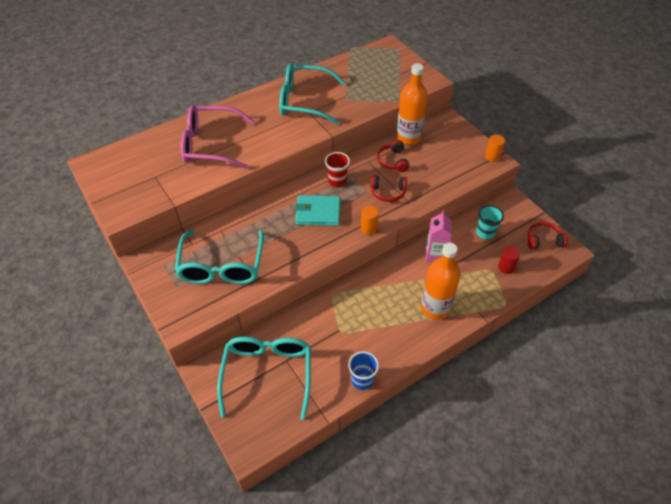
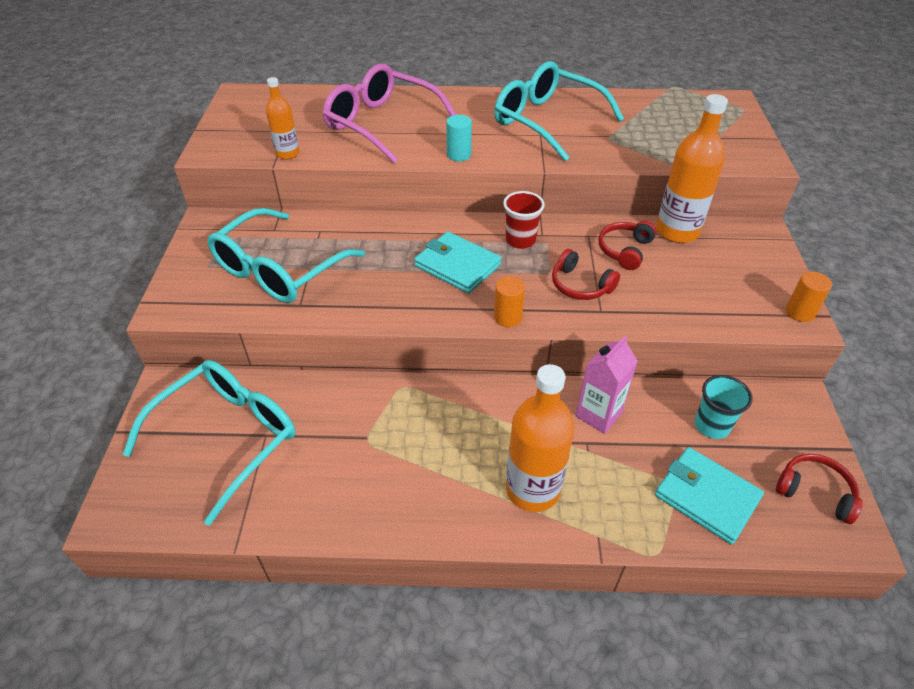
camera: 35 degrees right, 5 degrees down
(173, 192) = (287, 154): none -> orange bottle
(276, 146) = (459, 155): none -> turquoise cylinder
(362, 380) = (332, 524): blue cup -> none
(506, 267) = (706, 497): red cylinder -> turquoise wallet

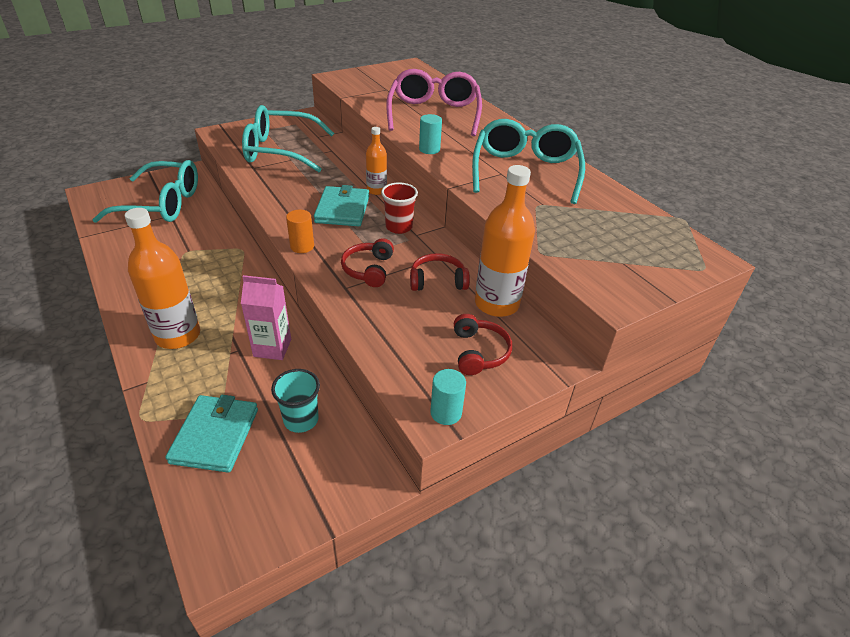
camera: 55 degrees right, 5 degrees down
(287, 154) = (360, 97): orange bottle -> orange bottle (376, 190)
(800, 312) = (446, 412): orange cylinder -> turquoise cylinder
(815, 492) = (257, 514): red headphones -> red headphones (478, 352)

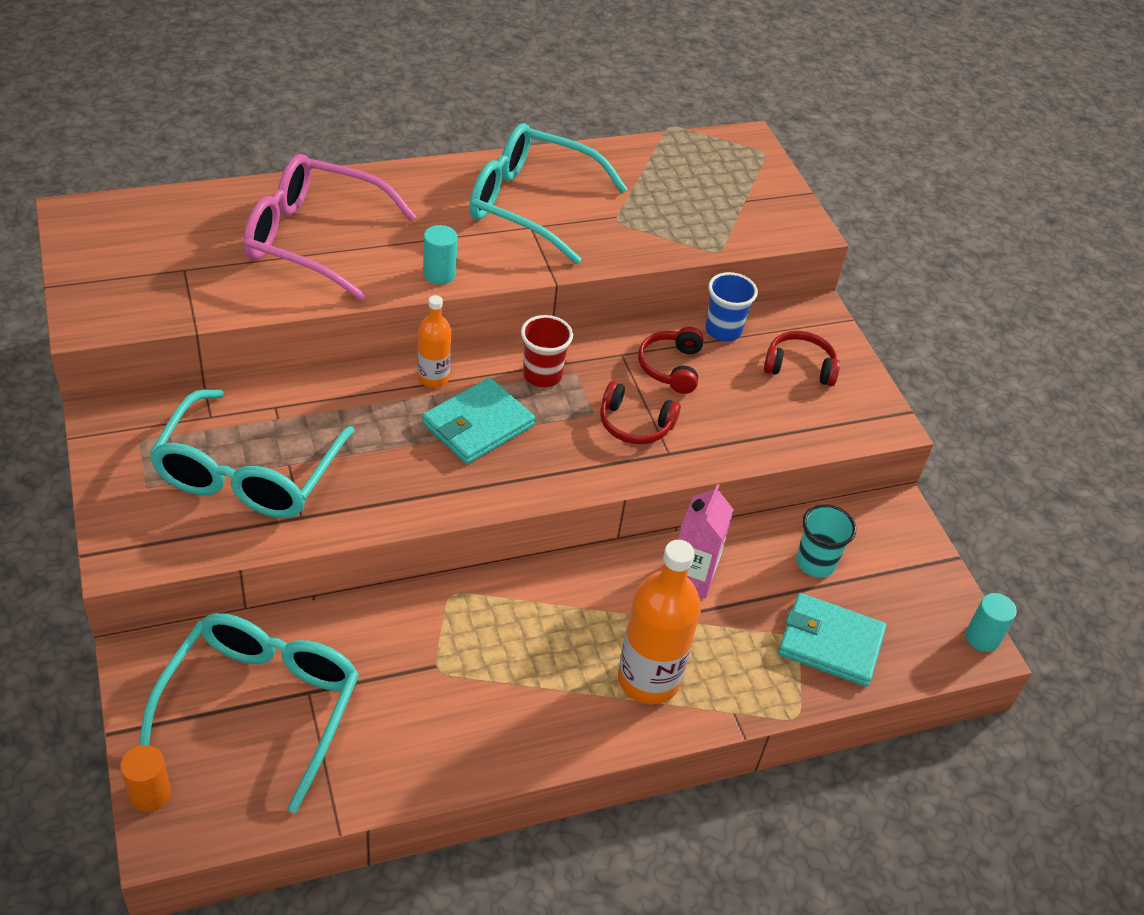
camera: 80 degrees left, 5 degrees up
(302, 246) = (565, 482): orange cylinder -> orange cylinder (150, 794)
(342, 209) = (478, 425): turquoise wallet -> turquoise wallet turned 60 degrees counterclockwise
(446, 412) = (880, 413): turquoise cylinder -> turquoise cylinder (982, 638)
(496, 304) = (723, 330): orange bottle -> blue cup

